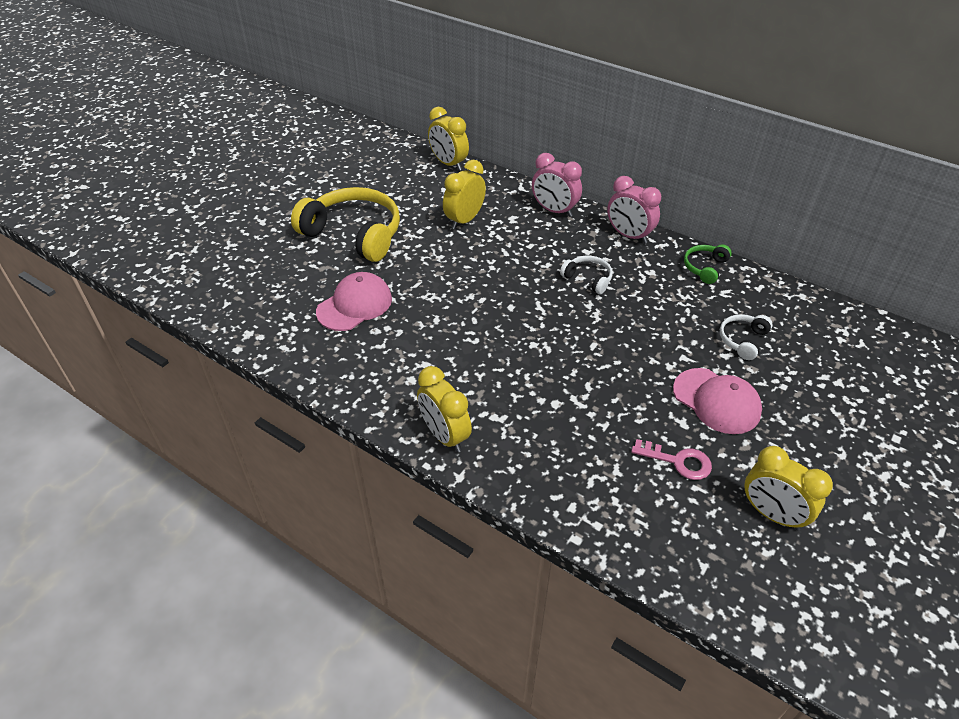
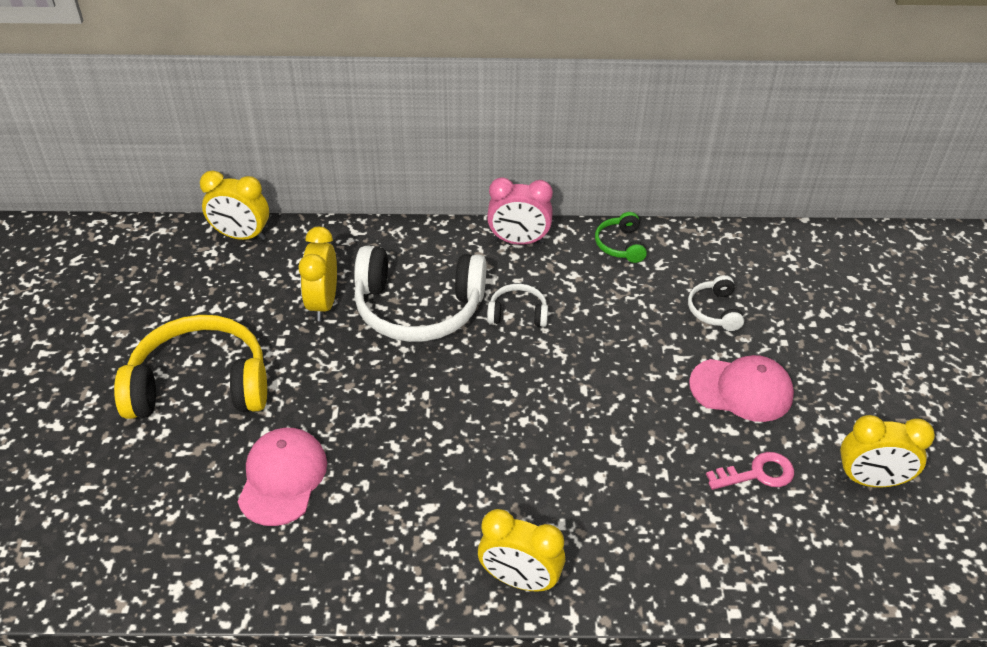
camera: 35 degrees left, 0 degrees up
(522, 248) = (418, 308): none -> white headphones
(554, 210) = (416, 245): pink clock -> none

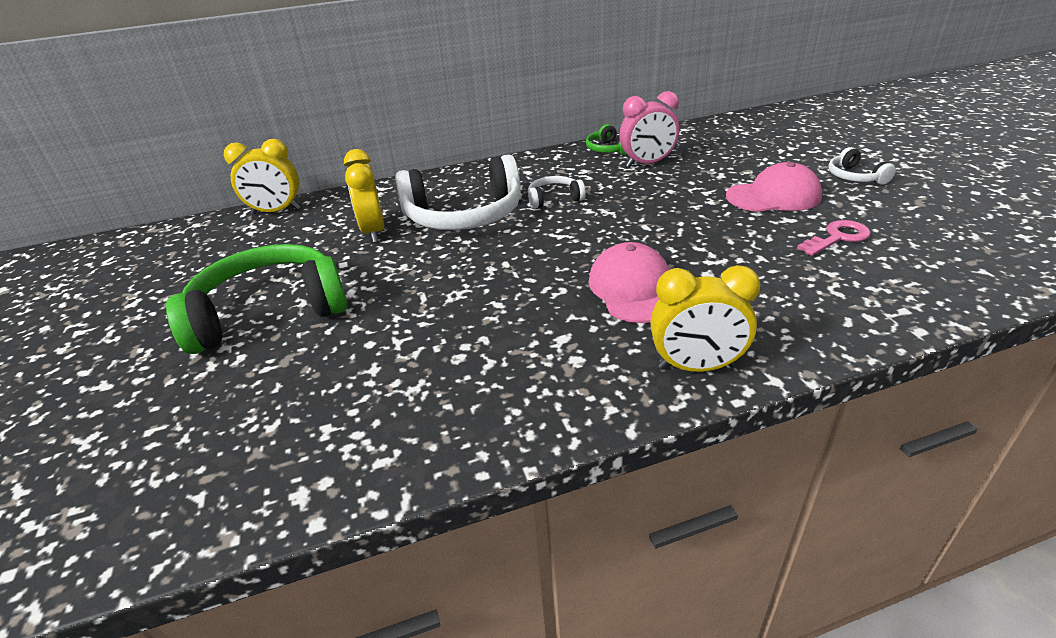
camera: 15 degrees left, 10 degrees down
(200, 384) = (269, 311): yellow headphones -> green headphones
(282, 478) = (391, 358): pink cap -> pink cap (633, 289)
(518, 241) = (525, 164): pink clock -> pink clock (647, 164)
(714, 310) = (710, 163): white headphones -> white headphones (854, 177)
(870, 480) = (928, 218): yellow clock -> none

